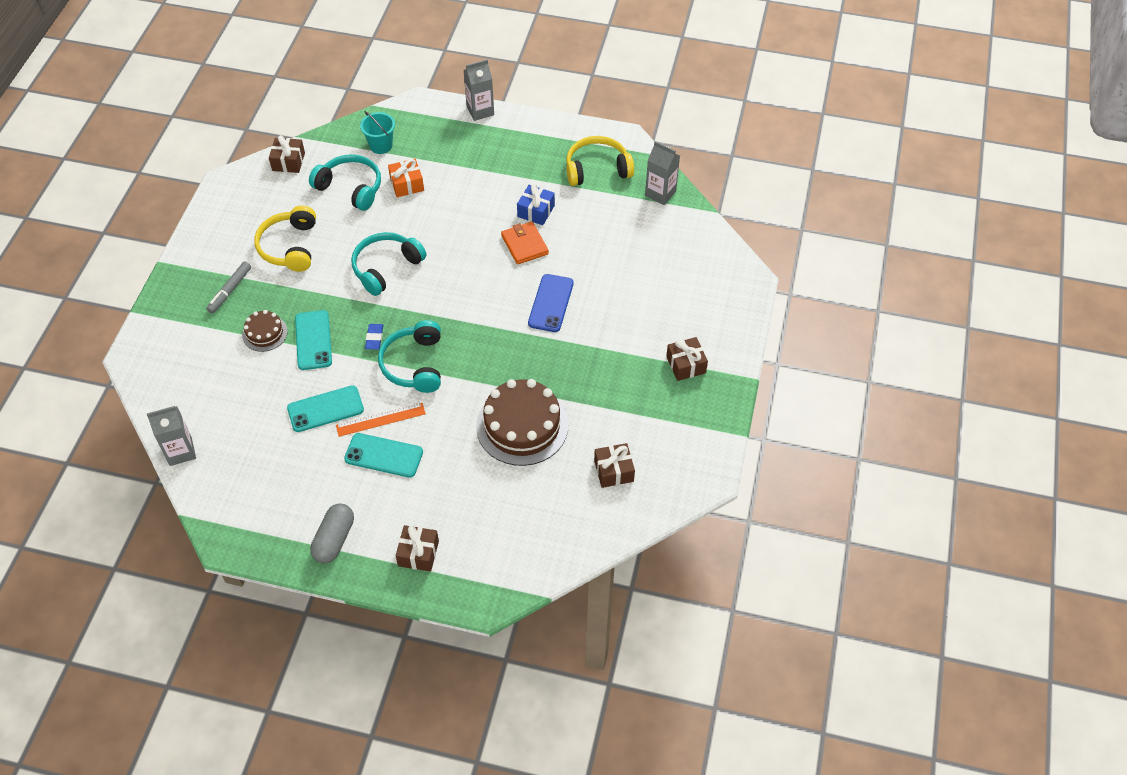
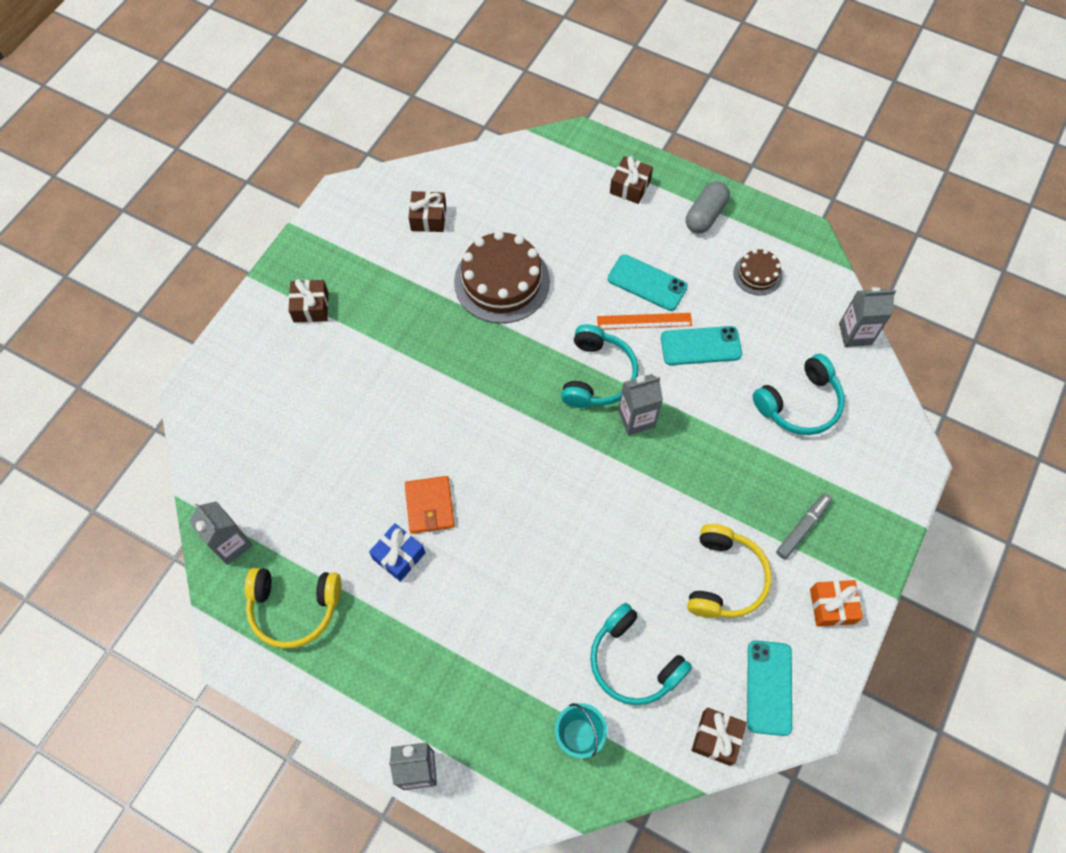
camera: 165 degrees left, 10 degrees up
(265, 333) = (762, 456): brown cake -> brown cake (757, 274)
(313, 340) = (706, 433): turquoise phone -> turquoise phone (769, 687)
(374, 338) = (636, 419): blue eraser -> grey carton
(386, 267) = (607, 514): turquoise headphones -> turquoise headphones (799, 404)
(407, 184) = (555, 648): orange gift -> orange gift (832, 606)
(550, 303) = (426, 416): blue phone -> none

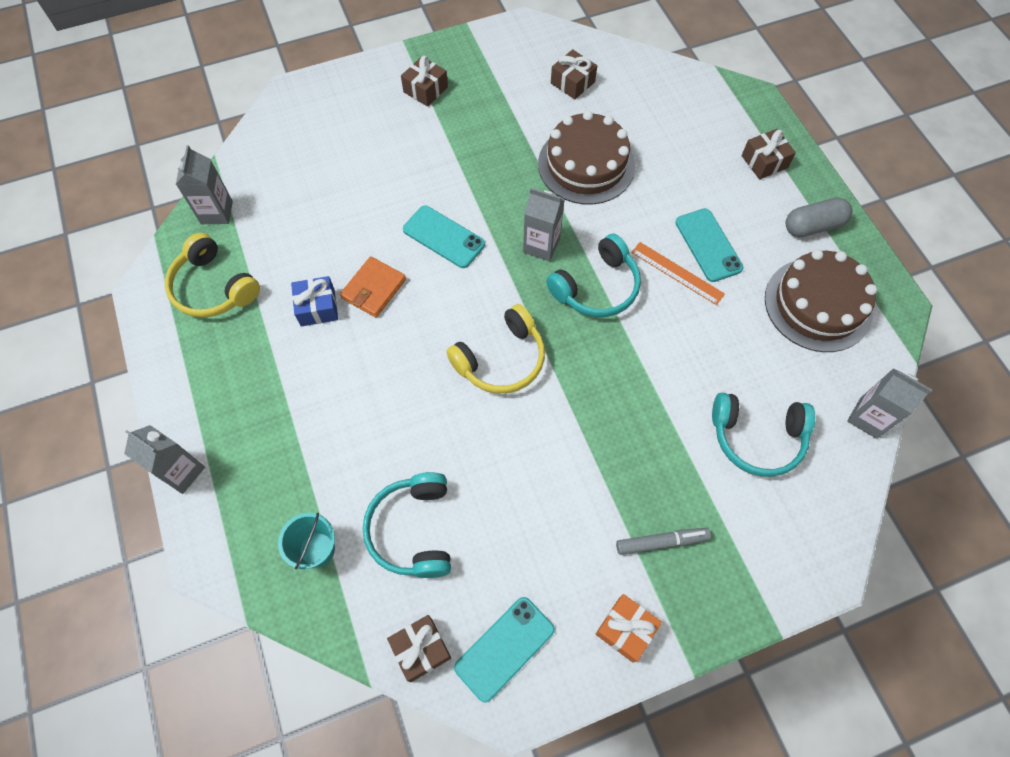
camera: 40 degrees right, 0 degrees up
(636, 419) = (597, 344): grey carton -> grey carton (541, 245)
(700, 346) = (709, 326): turquoise phone -> turquoise phone (443, 237)
(724, 578) = (551, 527): yellow headphones -> yellow headphones (501, 359)
(757, 274) = (818, 304): brown cake -> brown cake, size x1.95

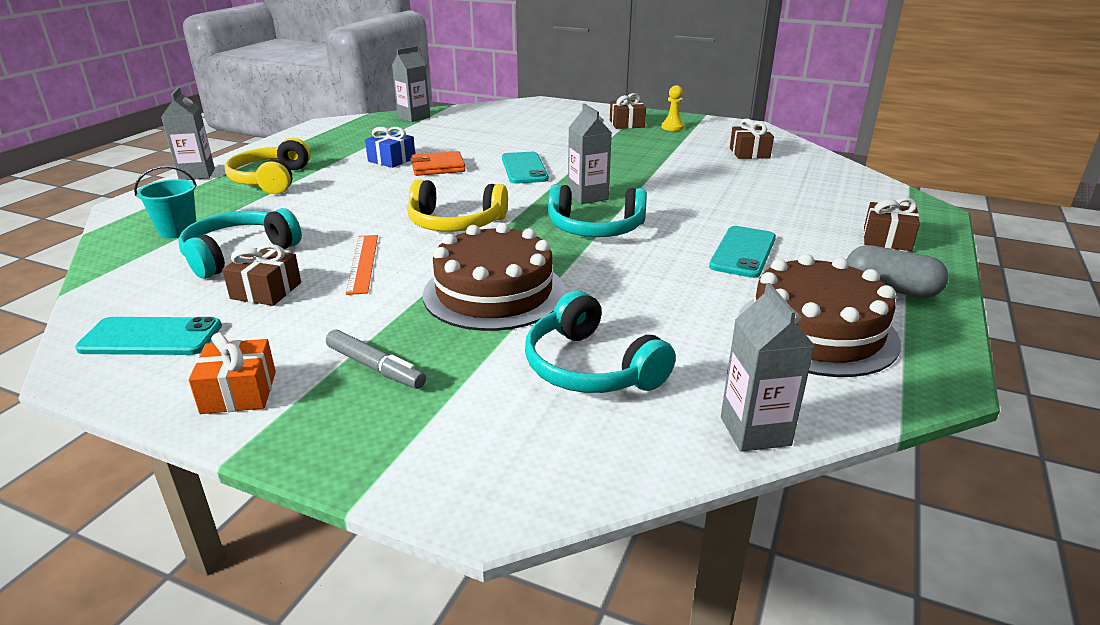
camera: 45 degrees right, 35 degrees down
(213, 287) = (356, 134): yellow headphones -> yellow headphones (271, 180)
(421, 649) = (115, 301): brown gift -> brown gift (266, 291)
(469, 71) = (672, 127): none -> yellow pawn
(586, 165) = (695, 182): brown cake -> brown cake (494, 292)
(677, 273) = (684, 251): orange ruler -> orange ruler (363, 263)

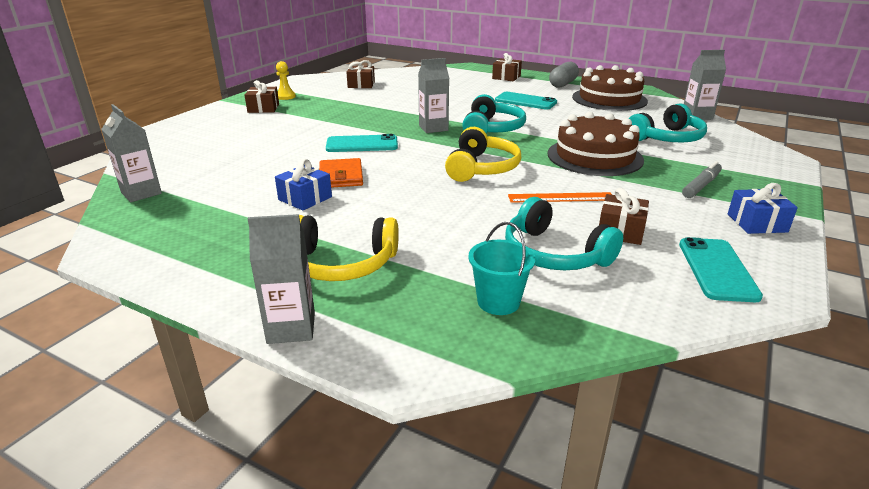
camera: 85 degrees left, 0 degrees up
(239, 392) = (757, 223): orange gift -> blue gift

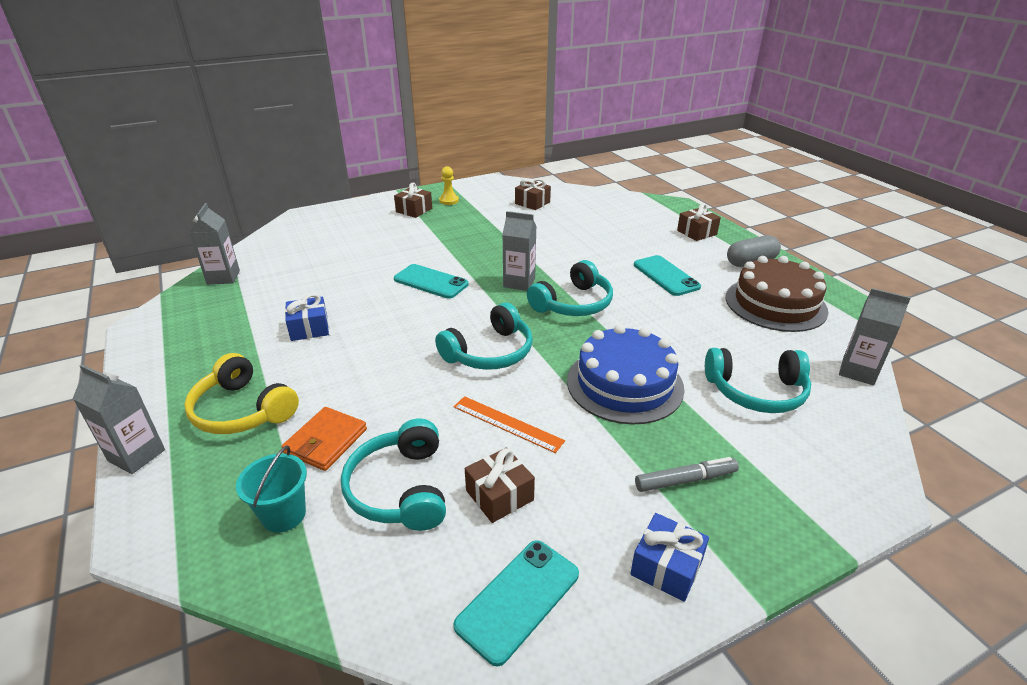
camera: 35 degrees right, 5 degrees up
(341, 176) = (365, 314): orange wallet -> orange wallet (326, 441)
(481, 168) = (490, 352): yellow headphones -> turquoise headphones
(594, 157) = (624, 384): brown cake -> blue cake

